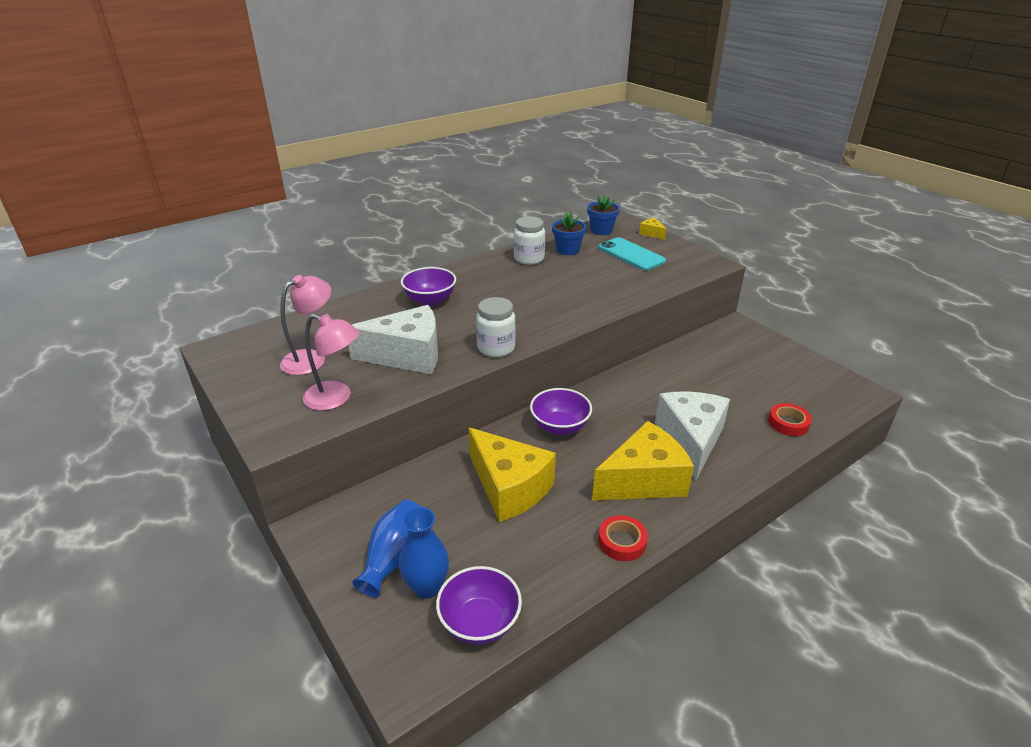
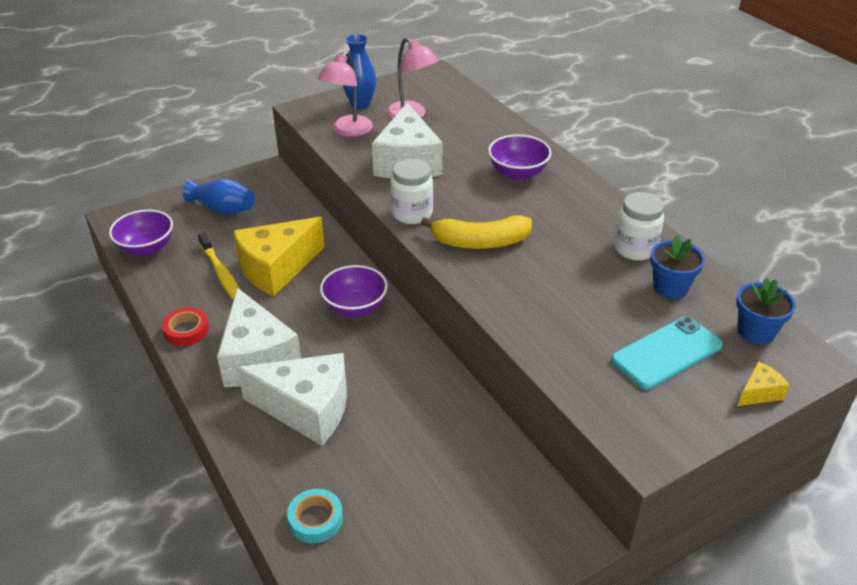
camera: 95 degrees right, 5 degrees up
(427, 587) = (189, 225): blue vase -> blue vase (360, 104)
(524, 531) = (222, 274): none -> yellow toothbrush
(532, 315) = (480, 242): none -> yellow banana
(643, 480) = (257, 358): yellow cheese -> white cheese
(788, 423) = (315, 519): red tape -> turquoise tape

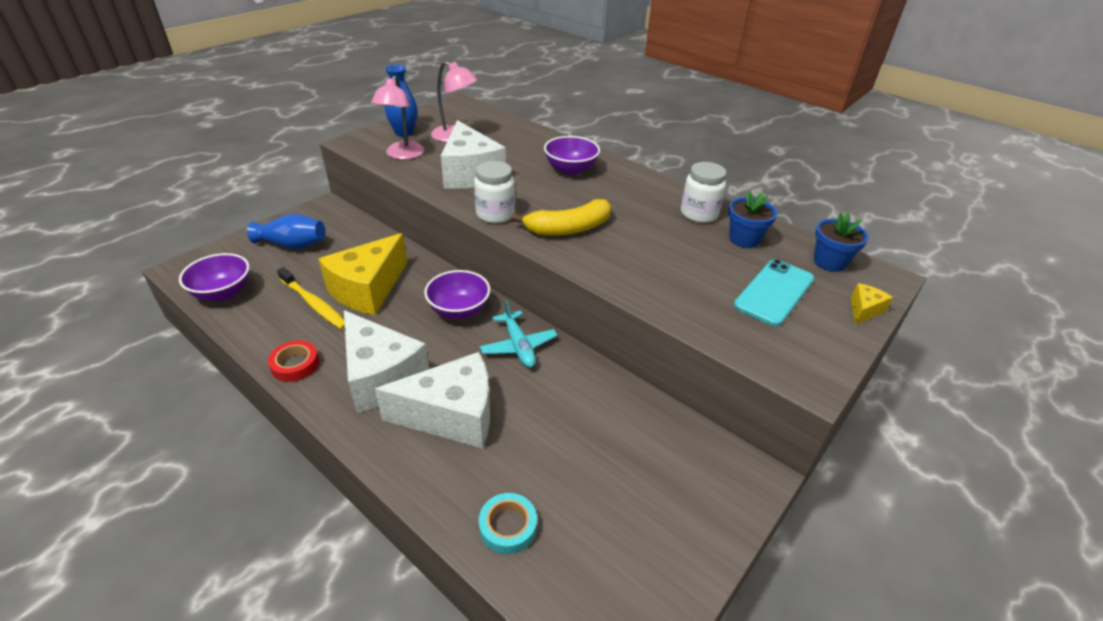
camera: 20 degrees left, 0 degrees up
(398, 355) = (518, 346): none -> turquoise plane

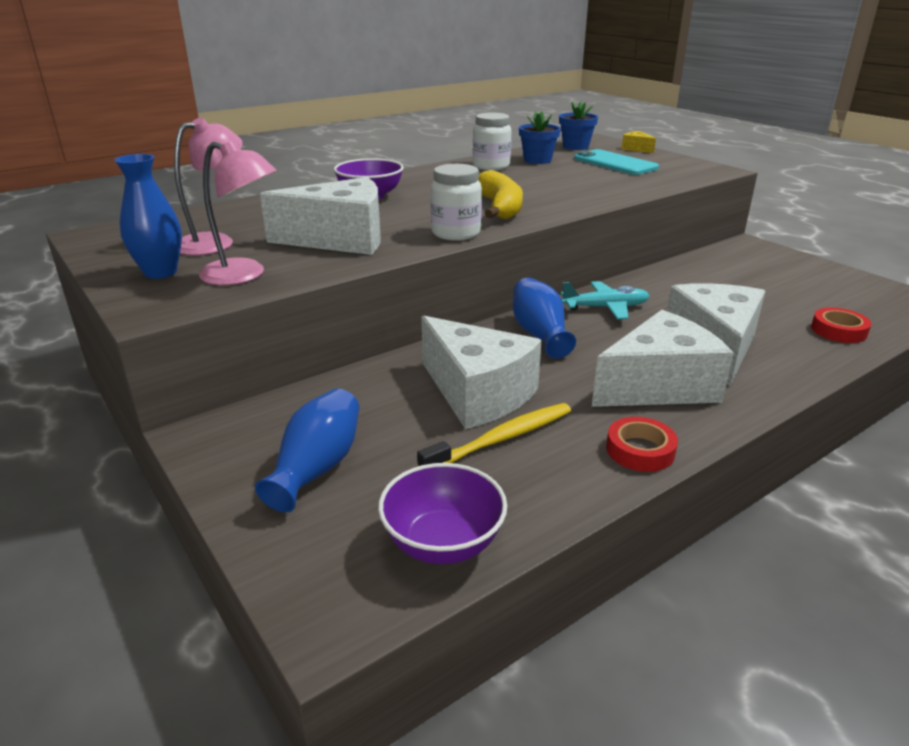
camera: 75 degrees left, 10 degrees down
(368, 289) = (477, 393): yellow cheese -> white cheese
(459, 310) = (539, 334): purple bowl -> blue vase
(508, 526) = (838, 331): turquoise tape -> red tape

